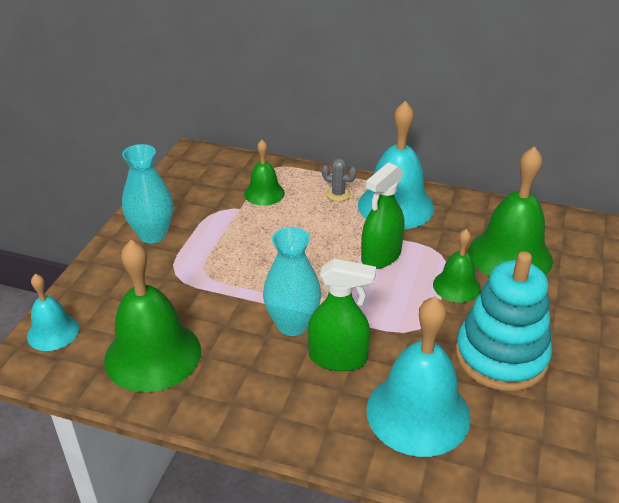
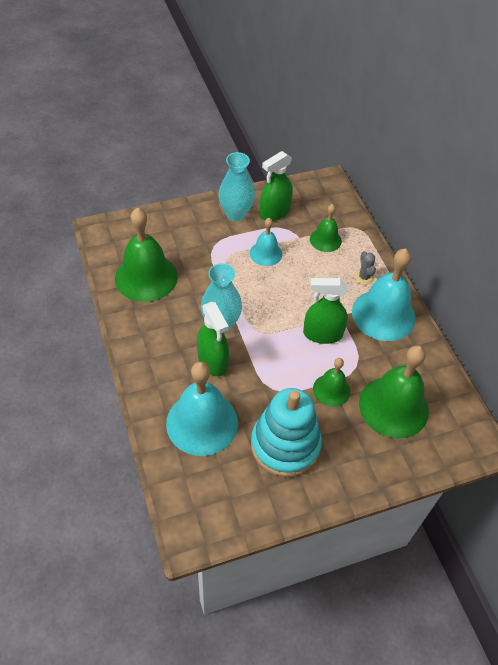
camera: 50 degrees right, 15 degrees up
(53, 332) = (127, 226): turquoise bell -> turquoise bell (266, 253)
(186, 207) = (274, 212): none -> green spray bottle

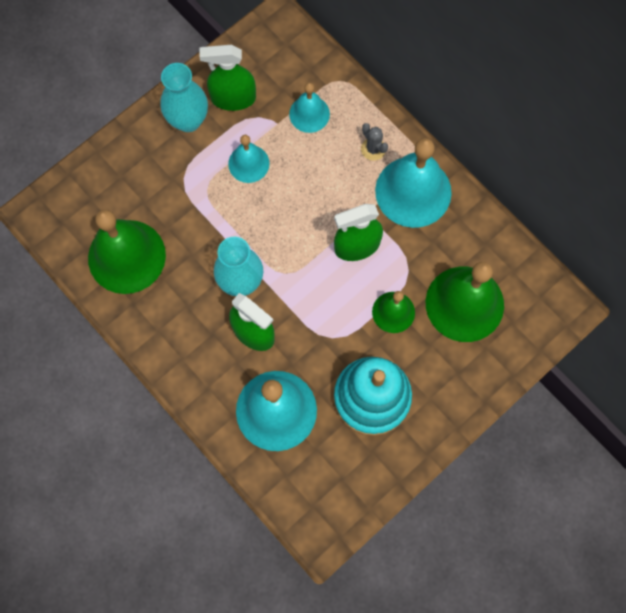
camera: 20 degrees left, 20 degrees up
(274, 212) = (233, 98): green spray bottle -> green spray bottle turned 60 degrees clockwise
(325, 240) = (309, 114): green bell -> turquoise bell

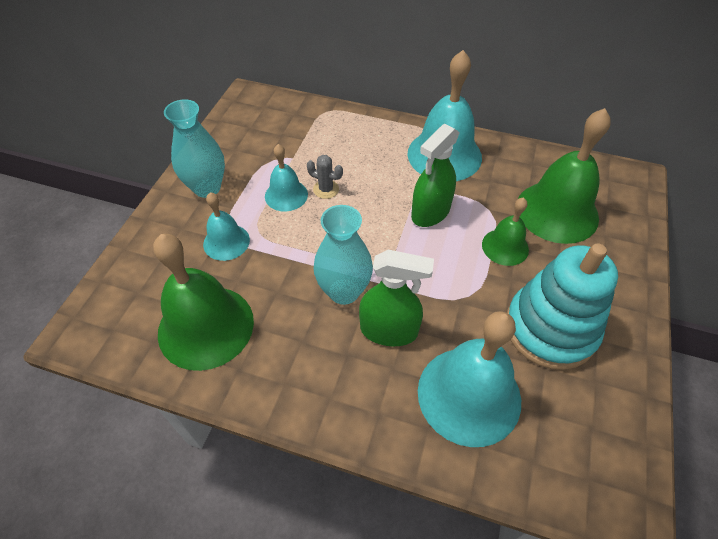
camera: 30 degrees left, 20 degrees down
(233, 98) = (240, 156): green spray bottle -> none
(309, 114) = (316, 141): turquoise bell -> turquoise bell (226, 242)
(373, 149) = (388, 142): grey cactus -> grey cactus (326, 189)

